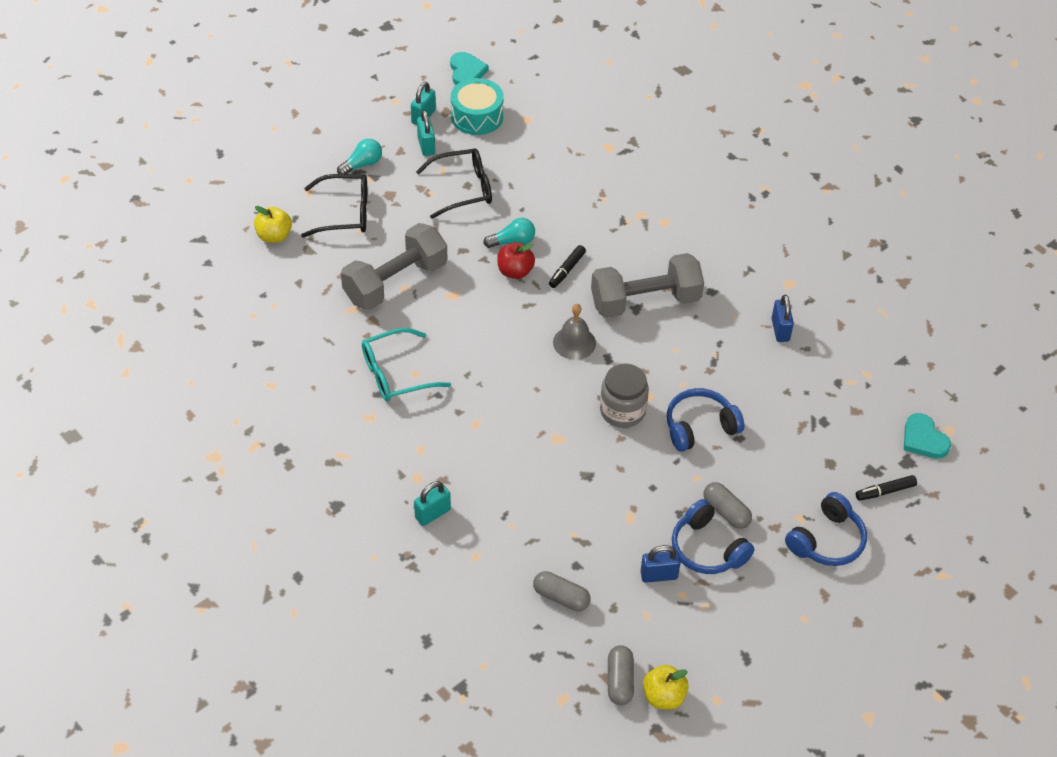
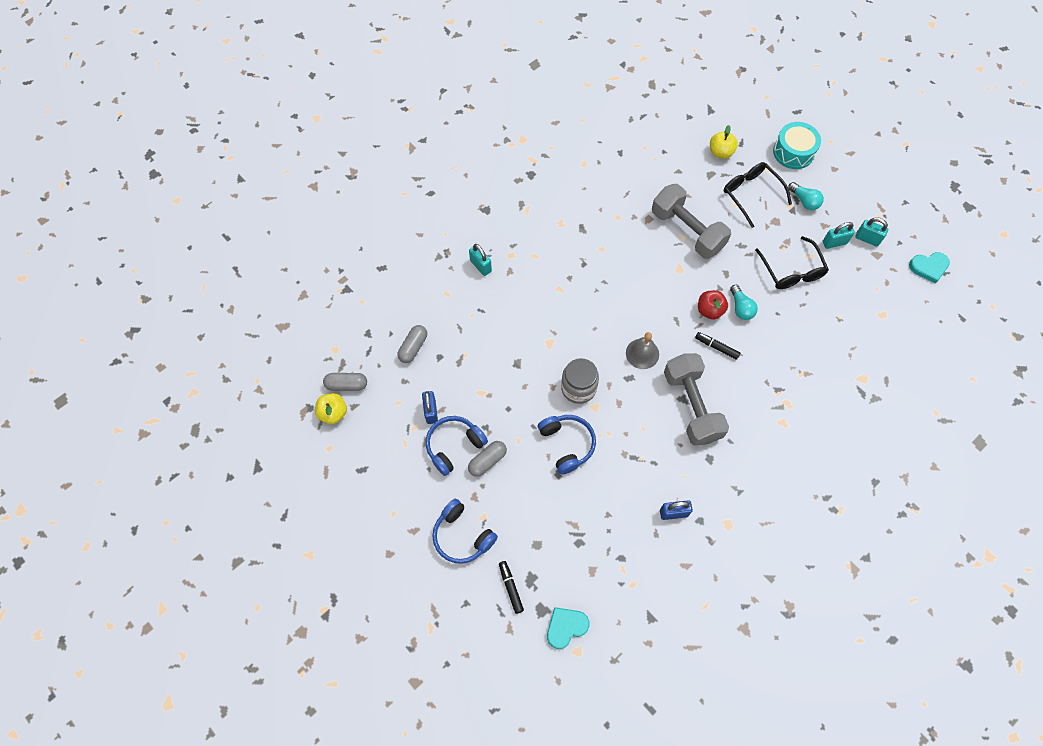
camera: 90 degrees right, 15 degrees up
(345, 213) = (751, 194): black glasses -> black glasses turned 150 degrees clockwise
(395, 374) = (600, 236): turquoise glasses -> none
(477, 116) = (877, 277): turquoise drum -> turquoise drum (793, 152)

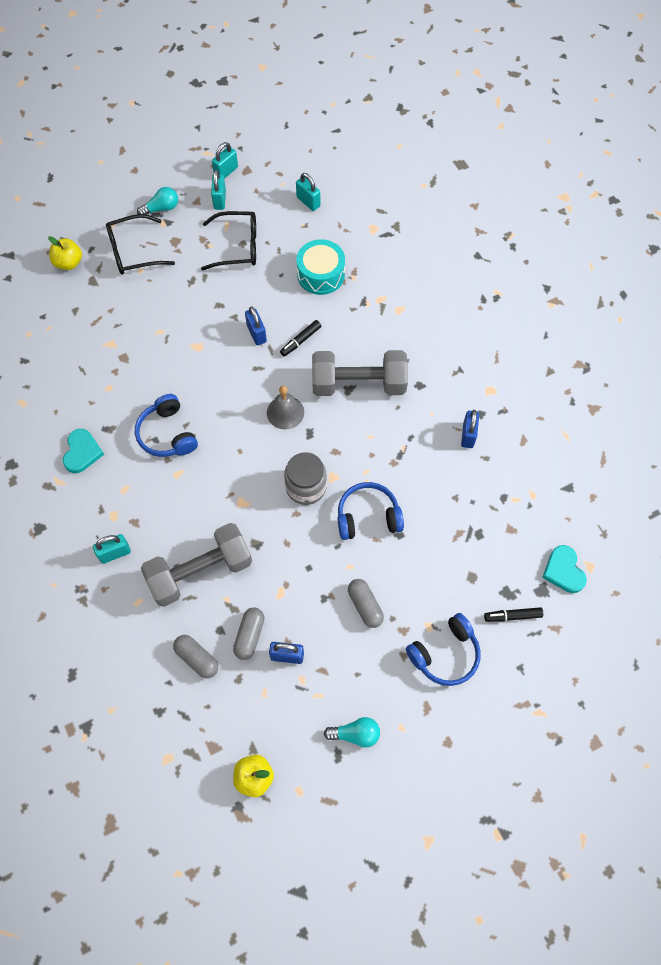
camera: 75 degrees left, 0 degrees up
(346, 385) = (221, 752): grey capsule -> grey capsule (249, 636)
(454, 446) = (337, 639): blue headphones -> blue headphones (167, 434)
(687, 231) = (154, 325): grey dumbbell -> grey dumbbell (200, 571)
(709, 310) = (256, 333): red apple -> blue padlock
(741, 308) = (263, 304): turquoise light bulb -> turquoise light bulb (355, 734)
(793, 152) = (98, 198): turquoise drum -> turquoise drum (321, 274)
(866, 315) = (308, 202): none -> turquoise padlock
(929, 267) = (275, 135): turquoise heart -> turquoise heart (82, 452)

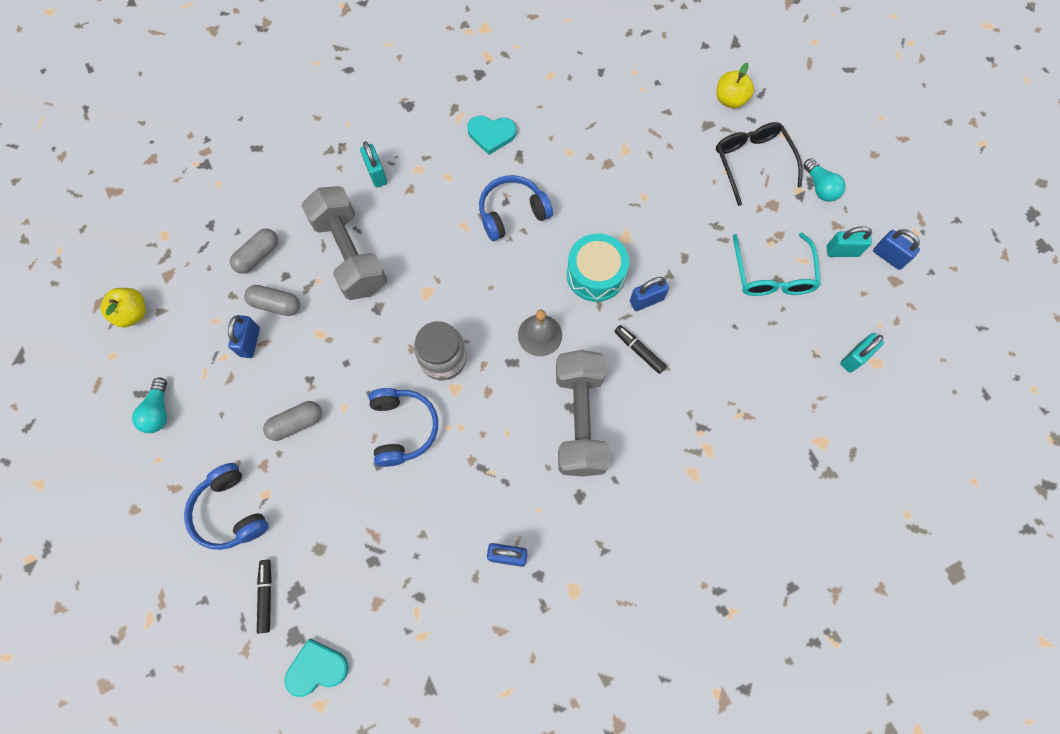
camera: 90 degrees right, 5 degrees up
(226, 172) = (888, 257): turquoise padlock -> blue padlock
(238, 246) = (772, 275): black glasses -> turquoise glasses
(321, 274) = (739, 374): turquoise drum -> turquoise drum (595, 274)

